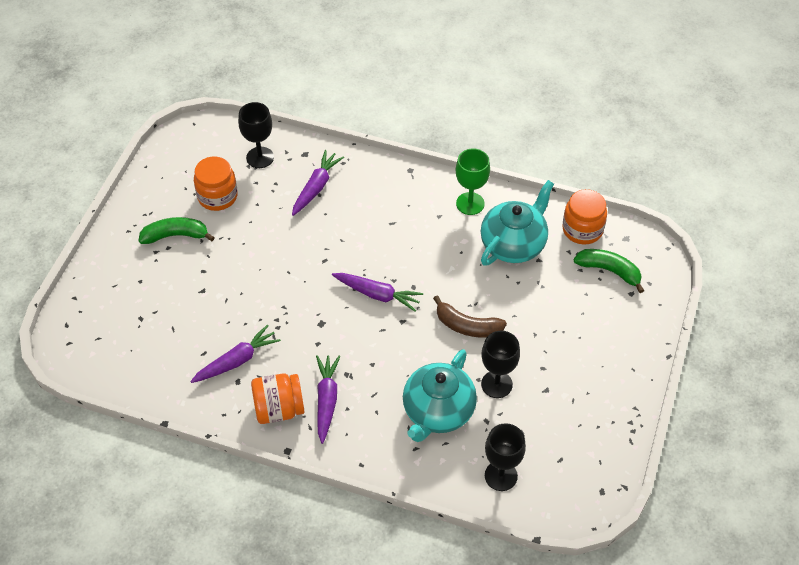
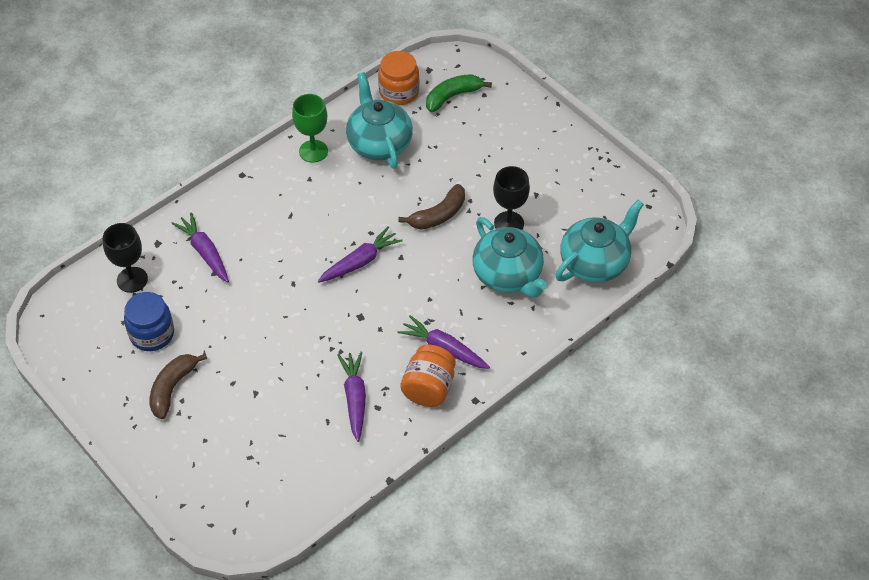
camera: 60 degrees left, 0 degrees up
(175, 235) = (172, 388): green banana -> brown banana
(217, 196) = (152, 334): orange jar -> blue jar
(501, 476) = (595, 262): black goblet -> turquoise teapot

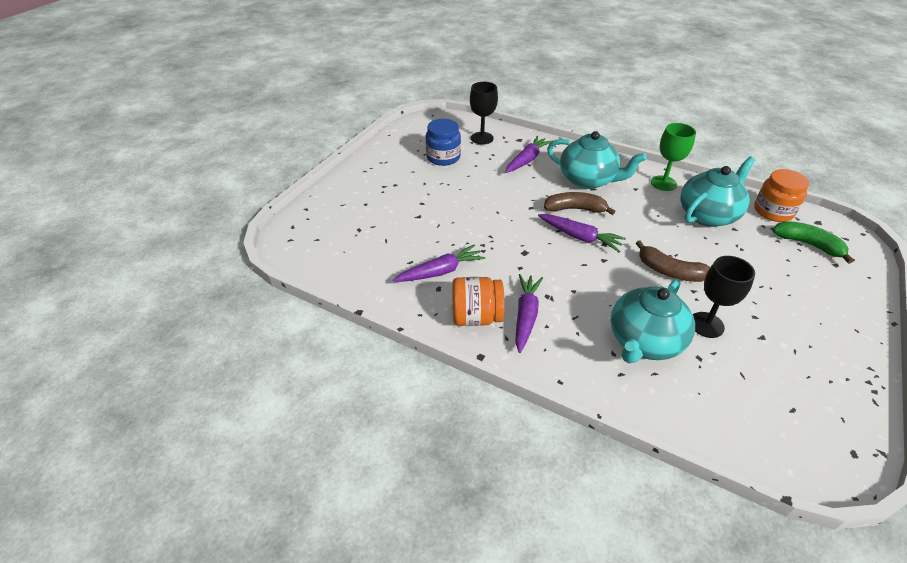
camera: 70 degrees right, 10 degrees down
(172, 388) = (403, 178): brown banana -> brown banana (575, 209)
(595, 262) = (723, 417): turquoise teapot -> turquoise teapot (588, 180)

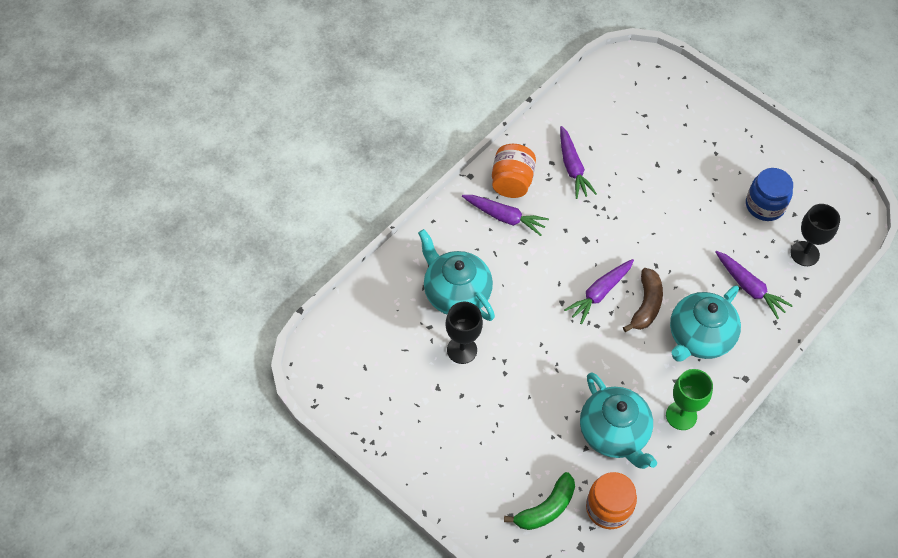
camera: 100 degrees right, 15 degrees up
(669, 271) = (534, 352): brown banana -> none

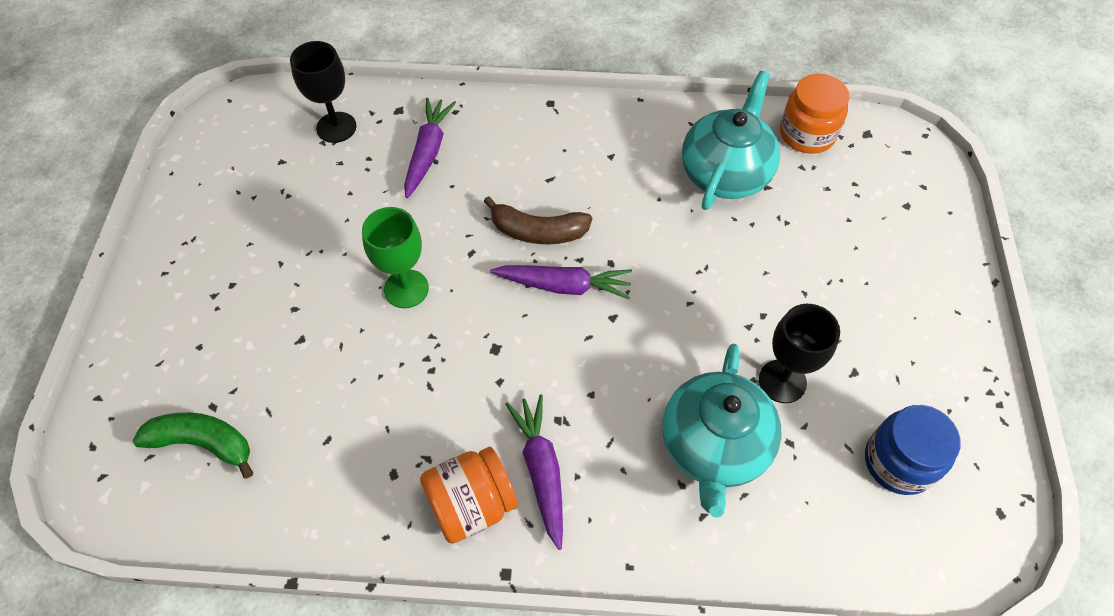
camera: 125 degrees left, 0 degrees up
(546, 508) = (865, 181): green banana -> green banana (203, 443)
(572, 168) = (383, 440): purple carrot -> none
(646, 305) = (538, 231): brown banana -> brown banana turned 150 degrees counterclockwise
(681, 415) = (646, 131): green goblet -> green goblet (406, 289)
(699, 337) = (536, 163): turquoise teapot -> none
(764, 205) = (288, 194): blue jar -> blue jar (898, 462)

